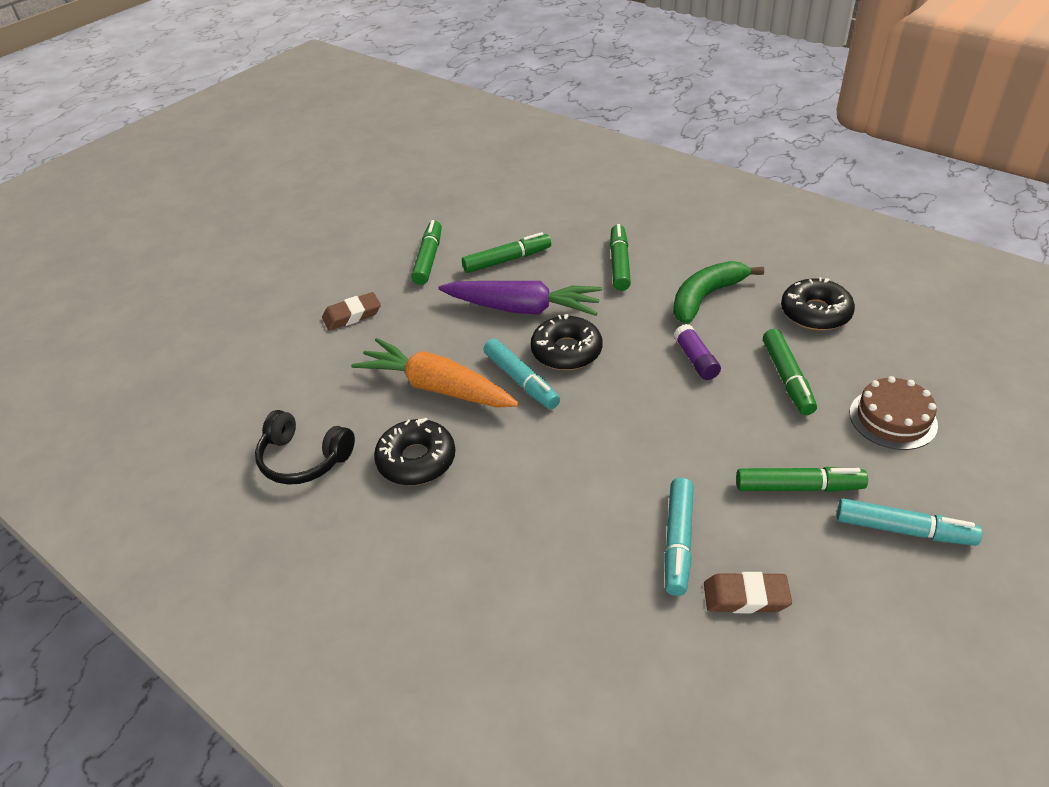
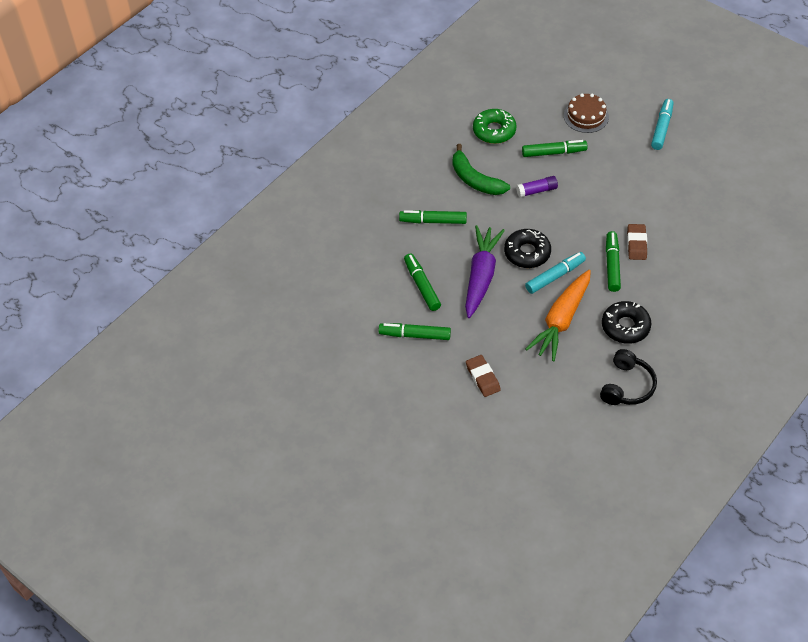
camera: 90 degrees left, 10 degrees up
(678, 541) = (676, 211): turquoise marker -> none
(745, 597) = (706, 190): brown eraser -> brown eraser (636, 244)
(798, 487) = (637, 161): green marker -> green marker (612, 265)
(815, 313) = (494, 131): black donut -> green donut

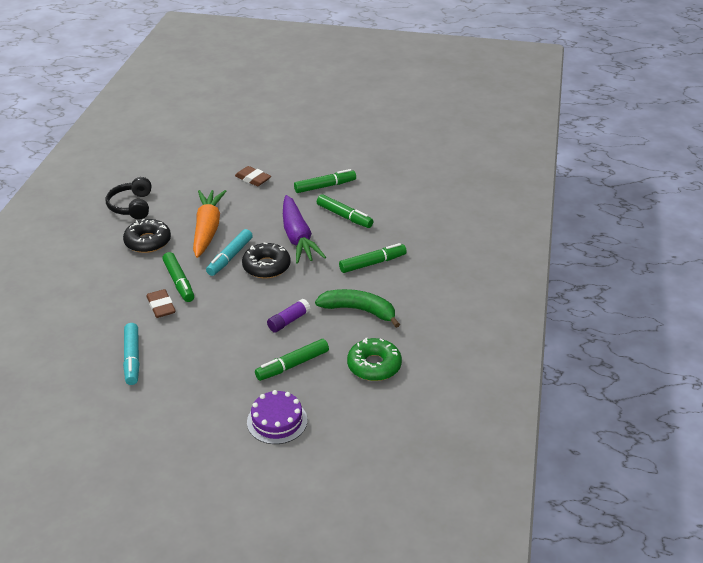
camera: 150 degrees right, 15 degrees down
(586, 116) = (277, 421): brown cake -> purple cake
(662, 128) = (175, 439): turquoise marker -> turquoise marker (132, 358)

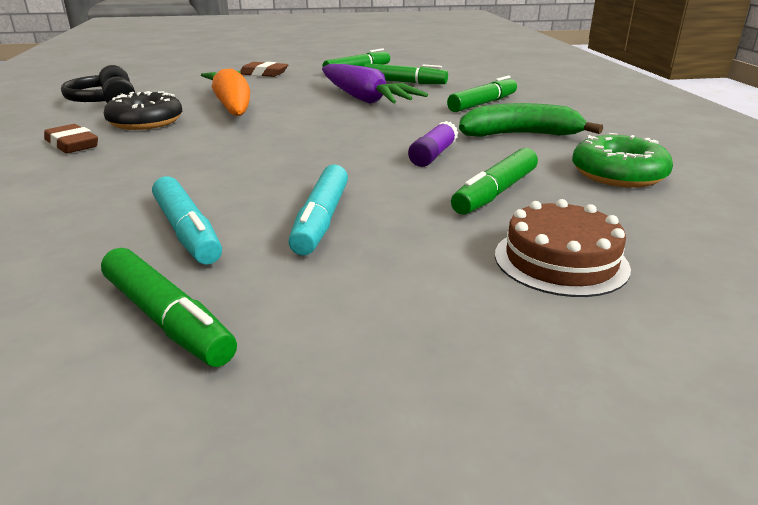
camera: 20 degrees left, 10 degrees down
(161, 306) = (207, 169): brown eraser -> brown eraser (72, 145)
(179, 282) = (221, 145): green marker -> green marker (167, 319)
(230, 257) = (284, 120): turquoise marker -> turquoise marker (321, 220)
(266, 266) = (345, 120): black donut -> none
(277, 421) = (560, 261): purple cake -> brown cake

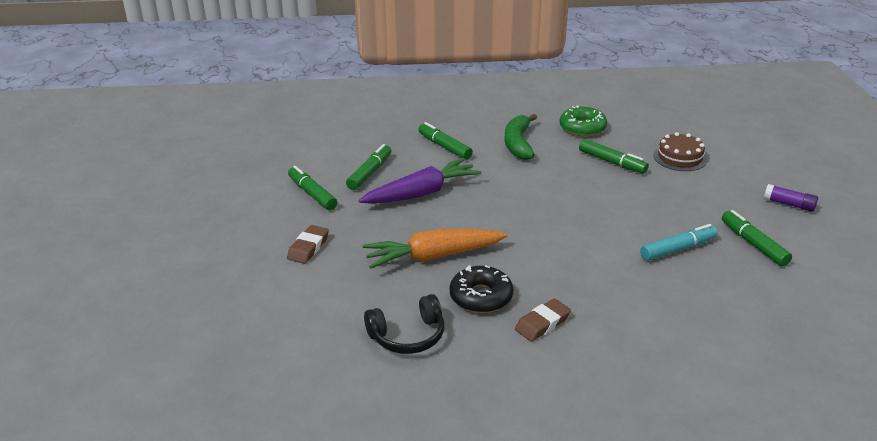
camera: 85 degrees left, 5 degrees up
(167, 319) = (753, 244): green marker -> green marker turned 75 degrees counterclockwise
(321, 220) = (655, 211): turquoise marker -> none
(433, 155) = (557, 174): purple glue stick -> purple glue stick (789, 204)

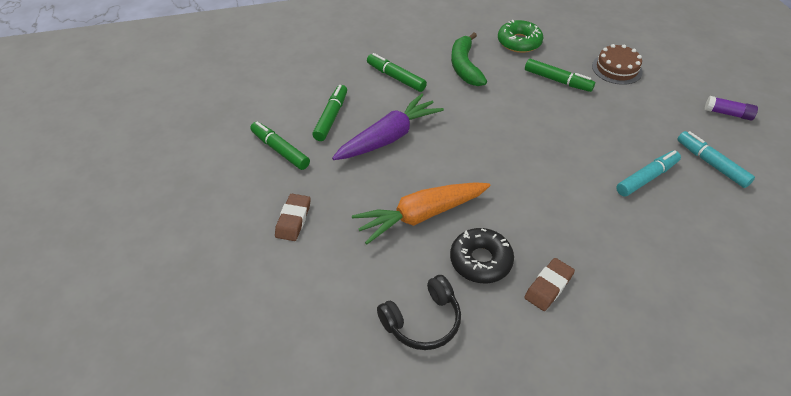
camera: 10 degrees left, 15 degrees up
(753, 244) = (711, 164): green marker -> turquoise marker

